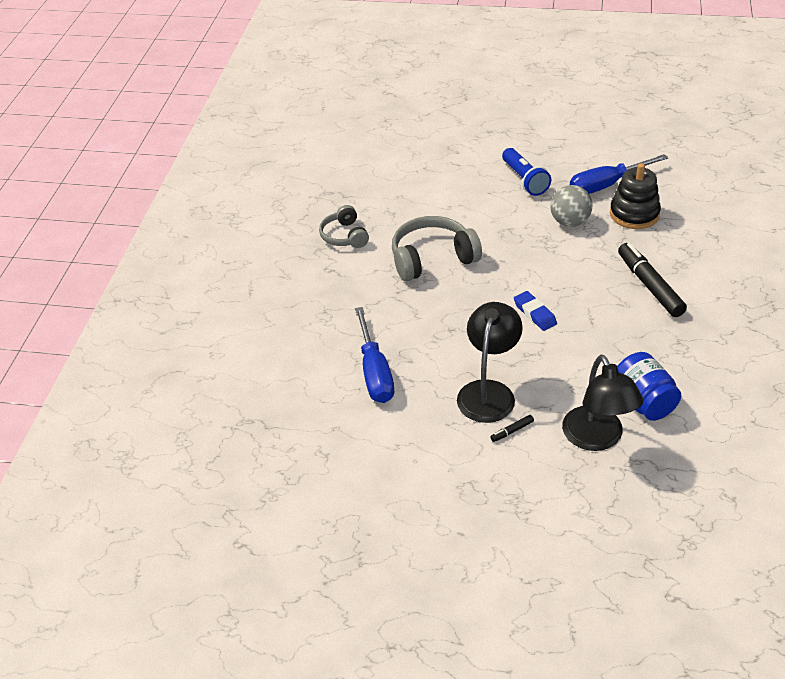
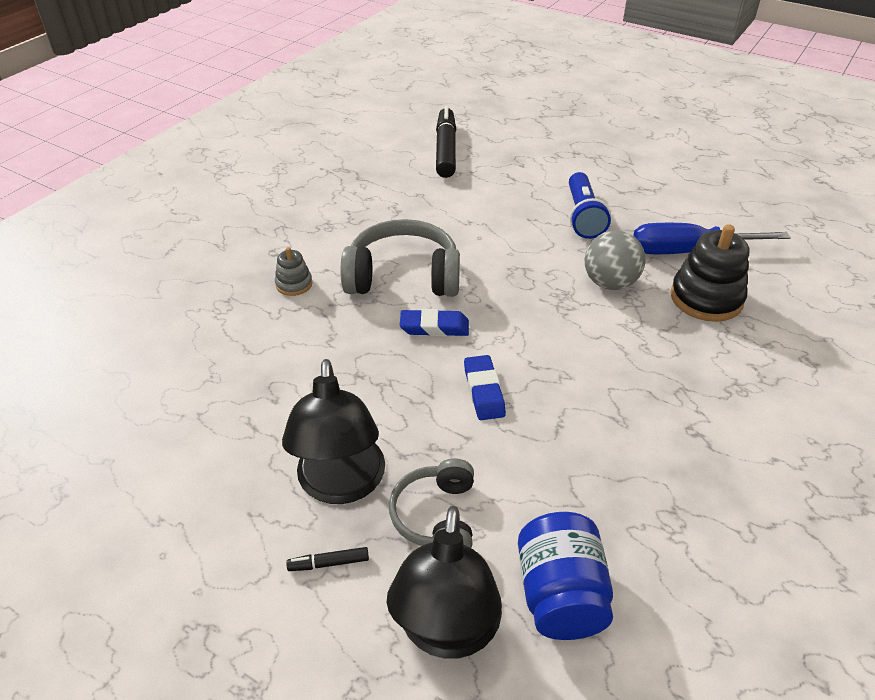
camera: 20 degrees right, 0 degrees up
(344, 236) = (323, 220): grey headphones -> grey headphones (436, 516)
(361, 286) = (294, 284): none -> grey stacking toy
(375, 372) = (219, 400): blue screwdriver -> none
(477, 285) = (434, 327): none -> blue eraser
(488, 392) = (341, 485): black lamp -> black lamp turned 135 degrees clockwise
(649, 286) = (674, 405): black marker -> black marker (445, 150)

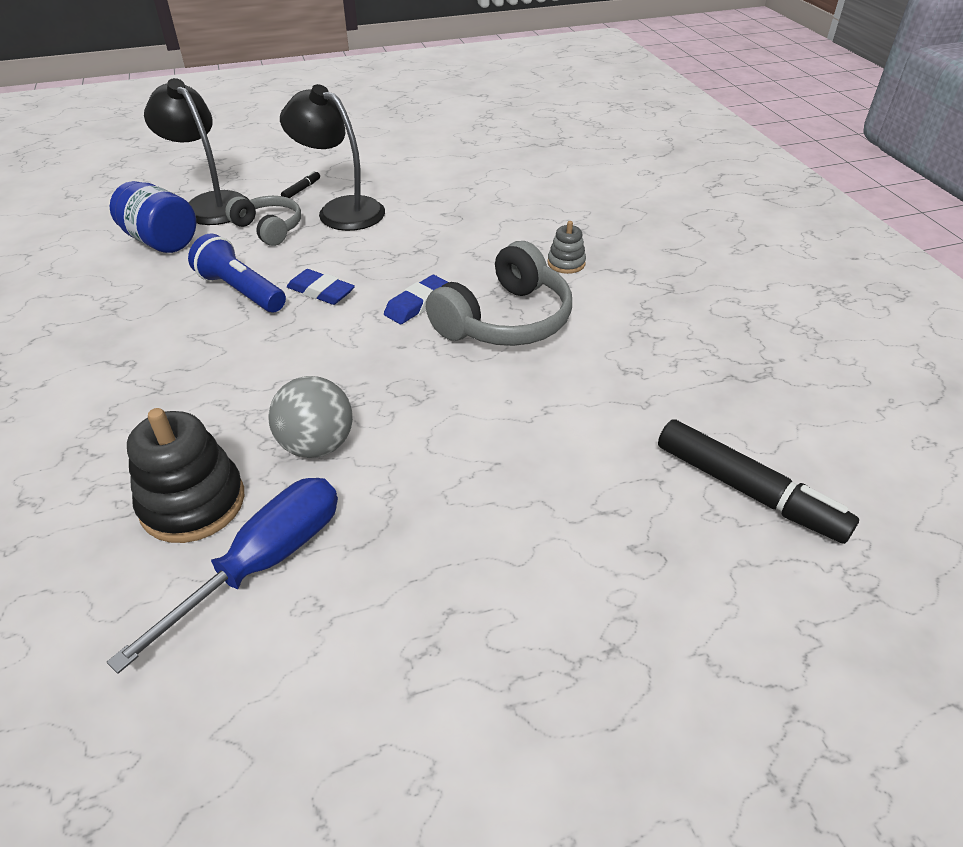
camera: 130 degrees right, 0 degrees up
(583, 217) = (444, 516): blue flashlight -> blue flashlight (240, 291)

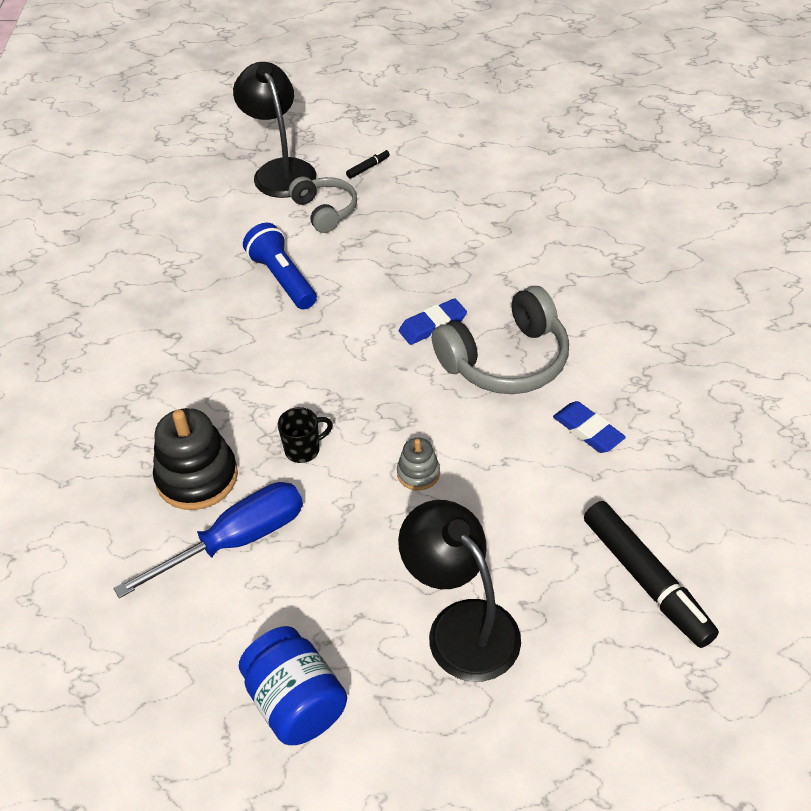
camera: 20 degrees right, 5 degrees up
(161, 241) = (227, 208): blue jar -> blue jar (296, 702)
(317, 445) = (303, 449): grey ball -> black mug
(321, 291) = (351, 294): blue eraser -> blue eraser (588, 431)
(341, 210) = (397, 200): black lamp -> black lamp (461, 625)
(566, 263) = (591, 307): grey stacking toy -> grey stacking toy (418, 473)

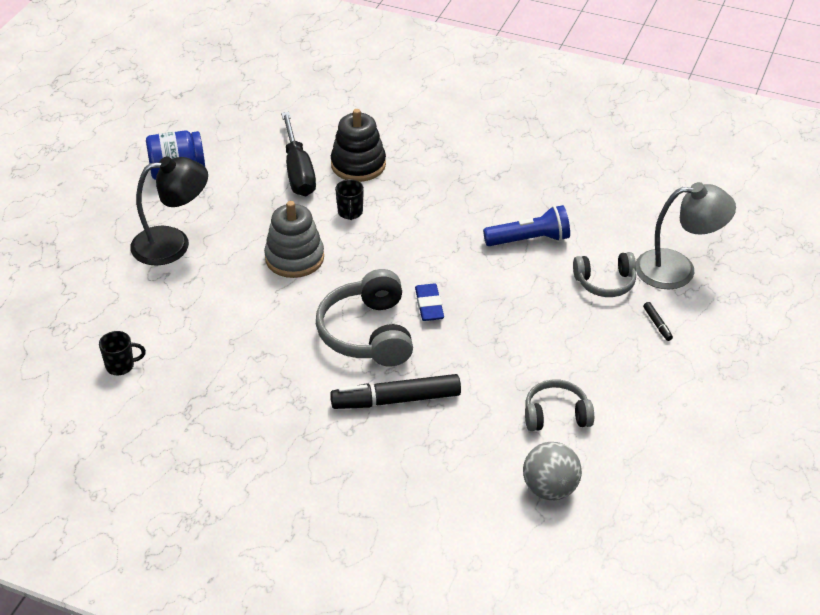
camera: 110 degrees right, 5 degrees down
(236, 540) = (298, 171): blue screwdriver -> black screwdriver
(280, 170) = (678, 269): black lamp -> grey lamp
(418, 473) = (294, 258): grey stacking toy -> grey stacking toy, size x1.90
(527, 200) = (556, 415): none -> grey headphones
(588, 431) = (272, 352): blue eraser -> none
(614, 184) = (550, 489): none -> grey ball
(646, 580) = (139, 333): black marker -> black marker (396, 400)
(711, 571) = (121, 366): none -> black mug

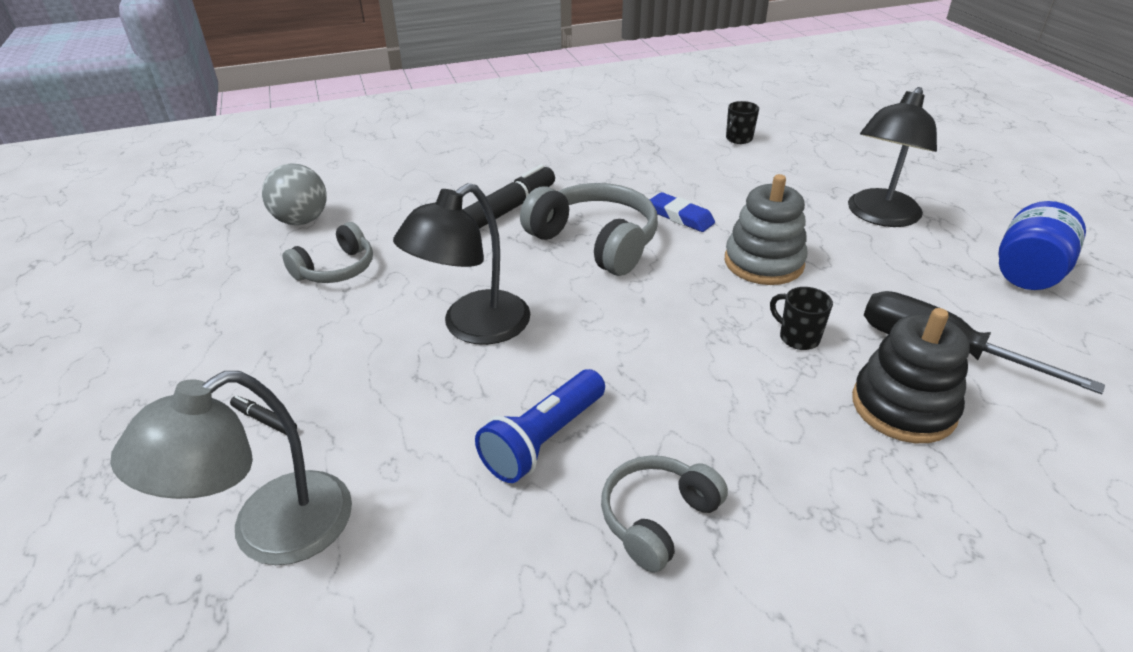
camera: 140 degrees right, 5 degrees down
(429, 305) = (570, 293): blue eraser -> blue eraser (680, 217)
(507, 316) = (473, 327): none -> black lamp
(605, 282) = (379, 438): grey headphones -> grey headphones (657, 518)

